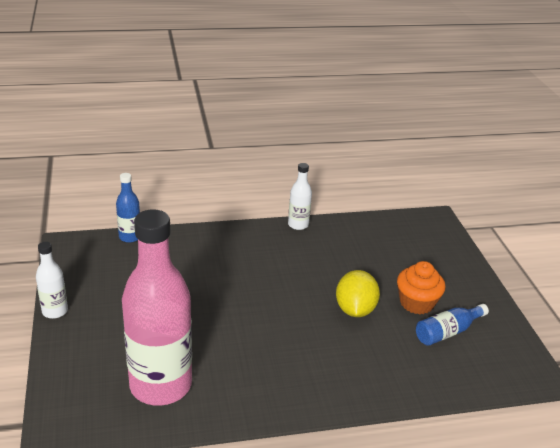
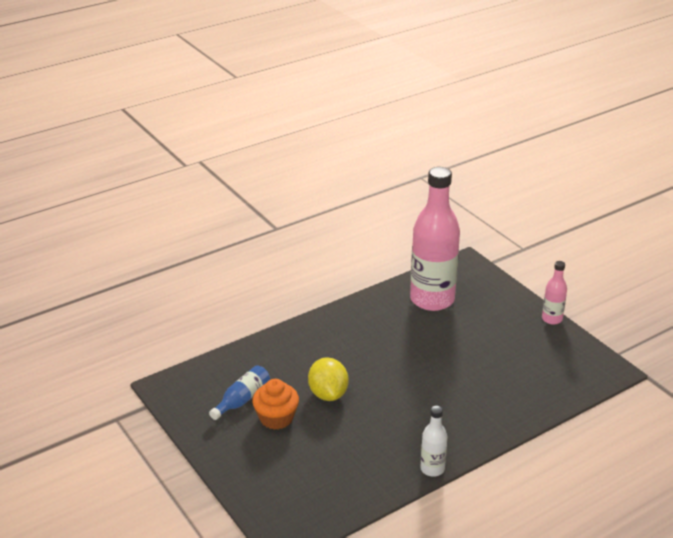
camera: 160 degrees right, 0 degrees up
(55, 311) = (552, 319): white bottle -> pink bottle
(130, 237) = (572, 396): blue bottle -> none

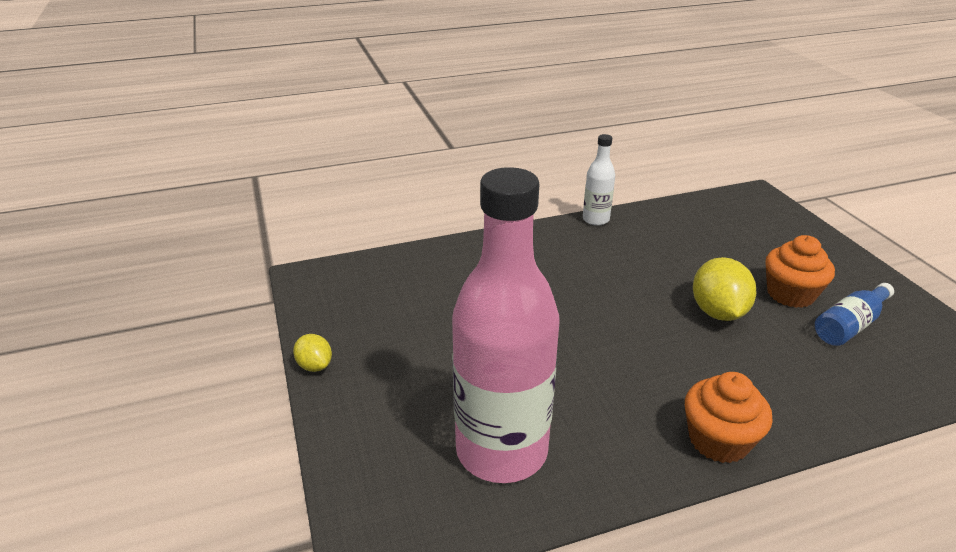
camera: 165 degrees left, 0 degrees up
(330, 321) = (718, 440): none -> orange cupcake
(552, 319) = (315, 365): pink bottle -> yellow lemon

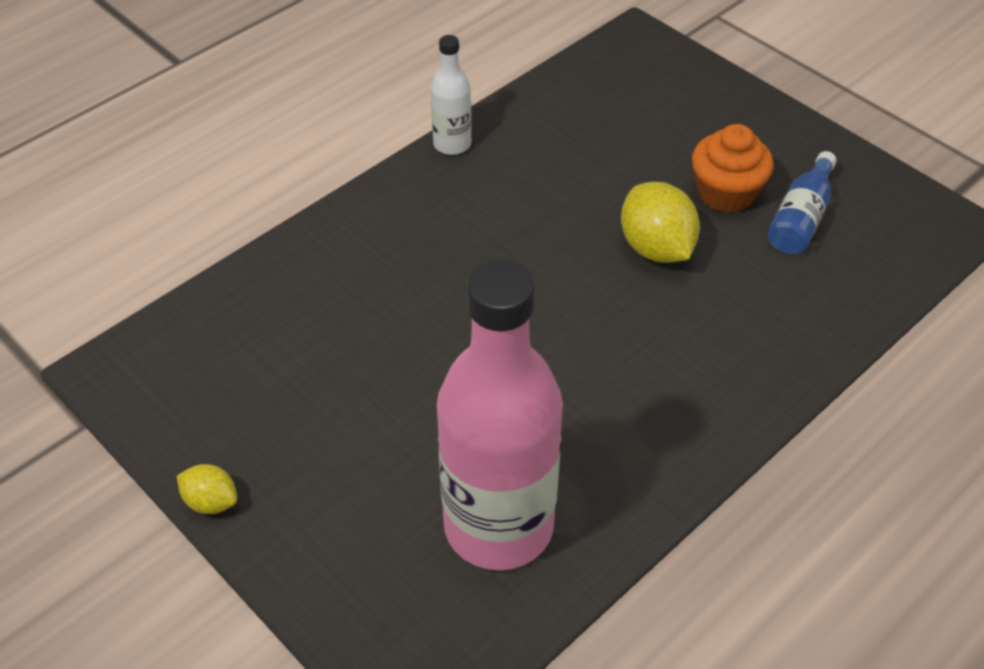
camera: 25 degrees left, 15 degrees up
(718, 440) = (716, 423): orange cupcake -> none

